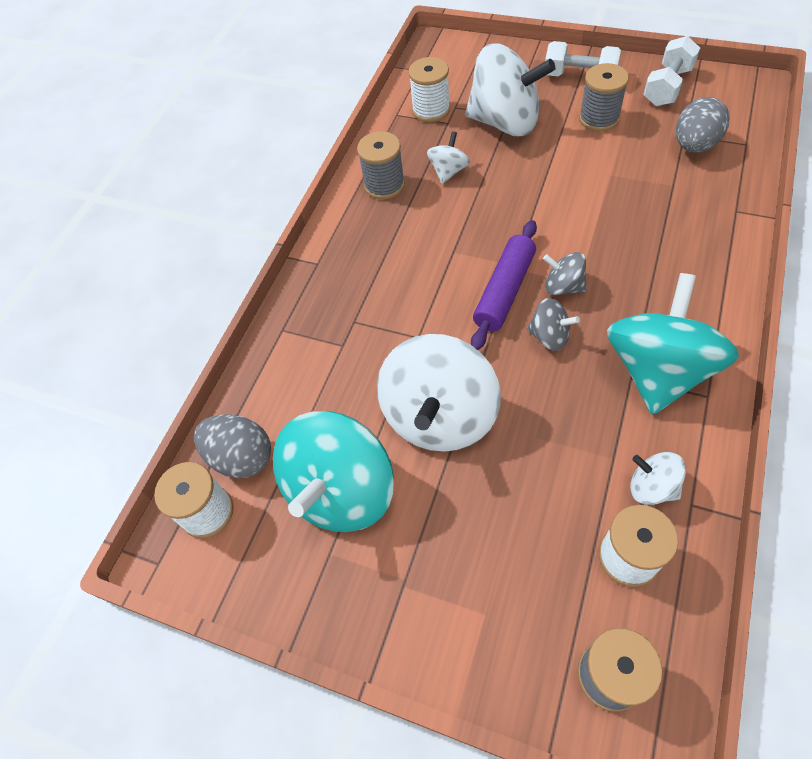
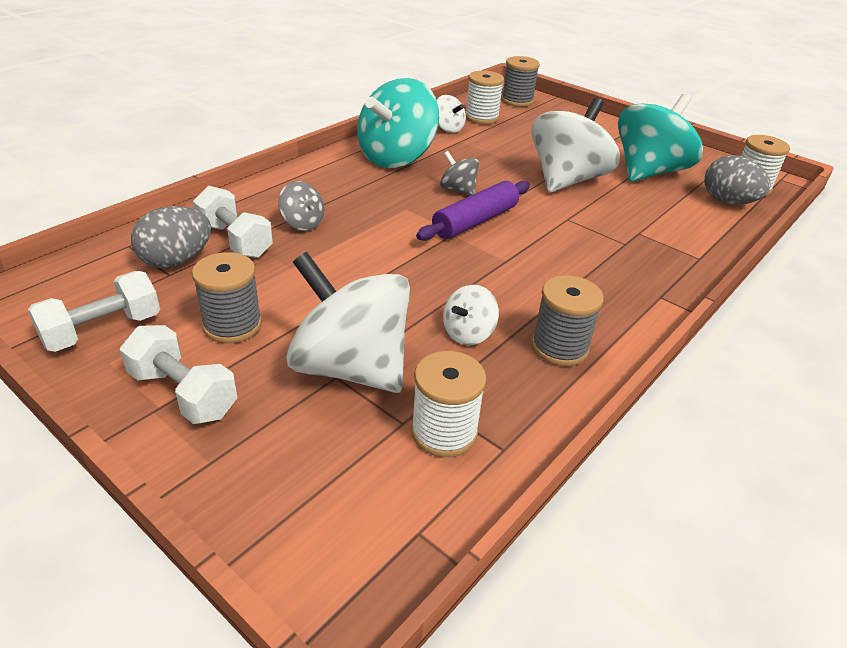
camera: 170 degrees left, 20 degrees down
(563, 287) = (422, 209): grey spinning top -> grey spinning top (302, 223)
(679, 180) = (235, 240): none -> white dumbbell

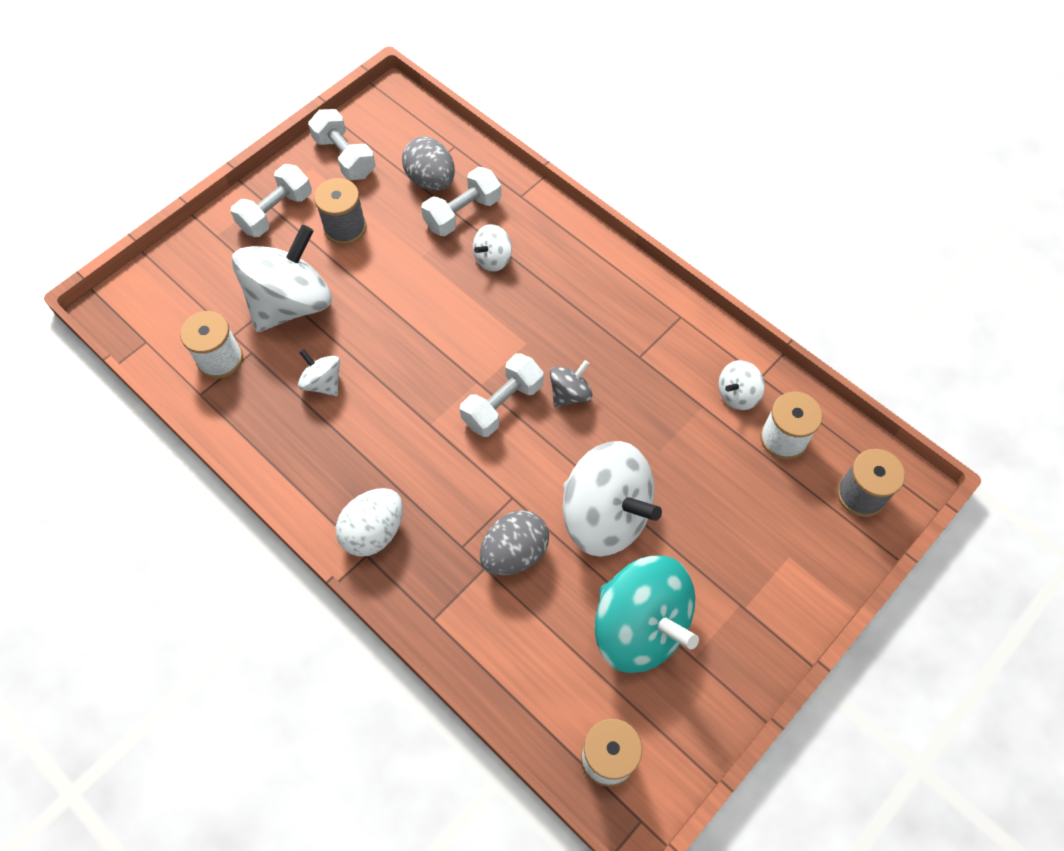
camera: 95 degrees right, 25 degrees up
(302, 223) = (493, 259): grey spinning top -> white spinning top
(396, 158) = (643, 336): turquoise spinning top -> none
(475, 221) = (502, 404): purple rolling pin -> white dumbbell
(559, 347) = (300, 449): grey spool -> none
(634, 292) = (374, 531): none -> white egg
(728, 202) = (564, 707): grey egg -> grey egg (514, 552)

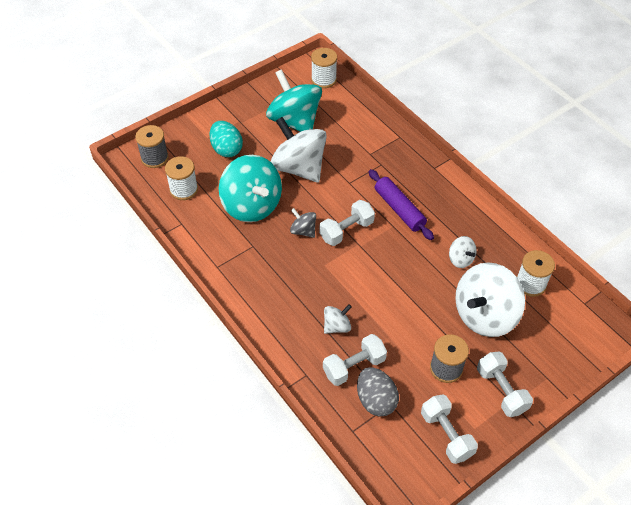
camera: 170 degrees left, 10 degrees down
(276, 212) = (501, 390): white dumbbell -> white dumbbell turned 75 degrees counterclockwise
(374, 531) = (429, 177): white egg -> none
(422, 457) = (399, 209): none -> purple rolling pin
(514, 552) = (353, 158): grey egg -> none
(570, 393) = (303, 231): grey spinning top -> grey spinning top turned 75 degrees clockwise
(663, 426) = (252, 205): none -> turquoise spinning top
(737, 394) = (200, 216): white spinning top -> none
(744, 534) = (226, 149): none -> turquoise egg

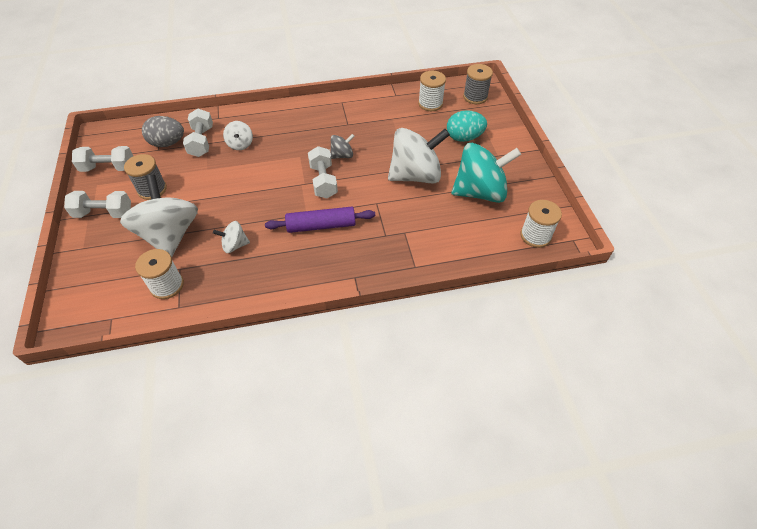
camera: 115 degrees right, 0 degrees up
(252, 205) = (389, 134): turquoise spinning top -> none

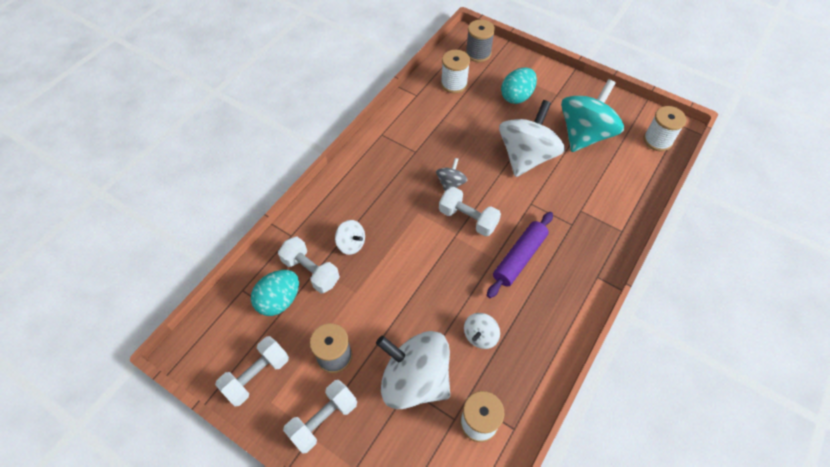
camera: 45 degrees left, 5 degrees up
(167, 143) = (279, 300): grey egg -> turquoise egg

